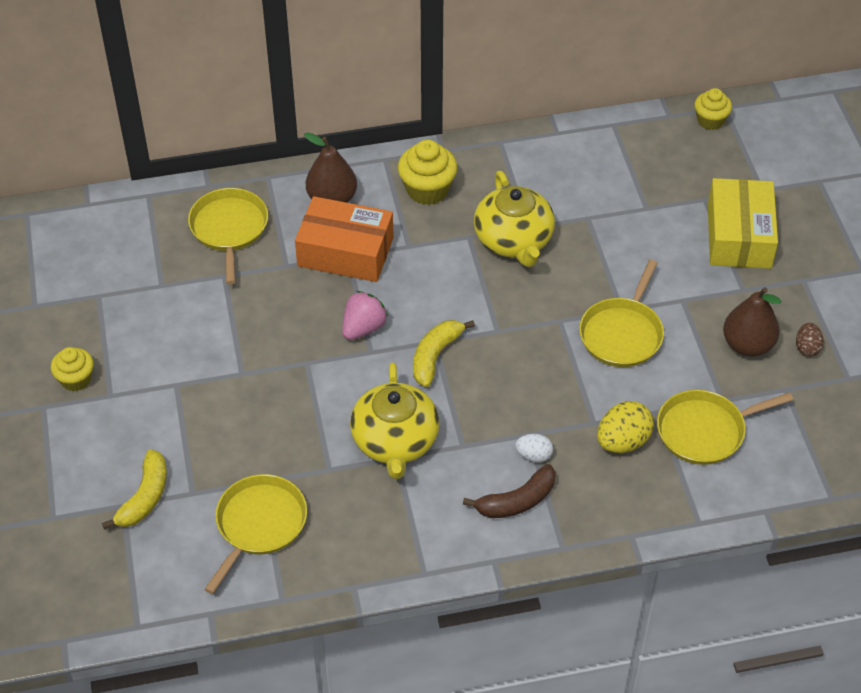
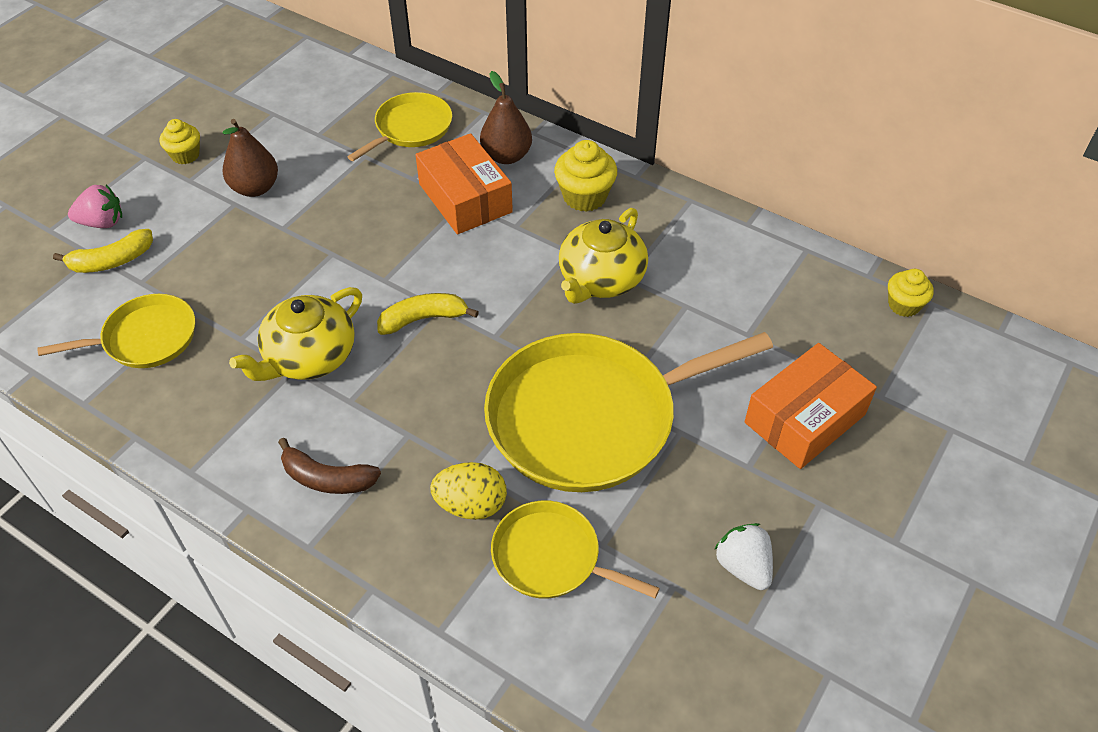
camera: 45 degrees right, 0 degrees up
(363, 328) = (403, 259): pink strawberry -> pink strawberry (102, 222)
(534, 455) = (388, 454): white egg -> none
(622, 333) = (590, 418): yellow pan -> yellow pan, size x1.90
(739, 236) = (805, 418): yellow box -> orange box
(747, 345) = (689, 517): brown pear -> brown pear (255, 188)
(807, 348) = (743, 566): brown egg -> white strawberry

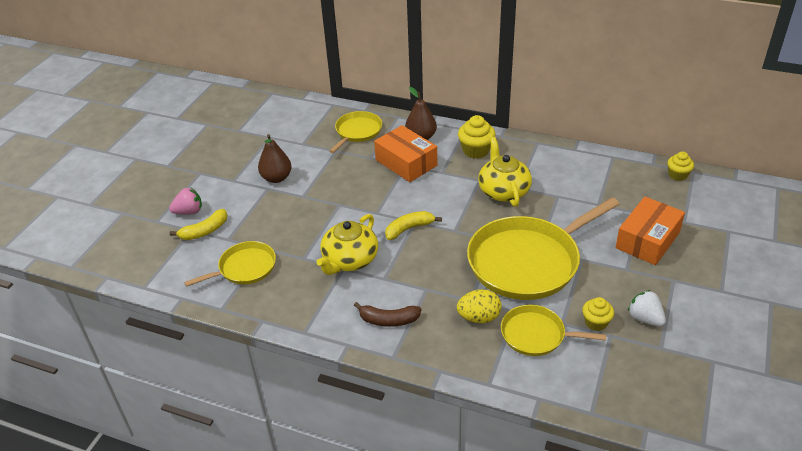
camera: 10 degrees left, 10 degrees down
(185, 155) = (225, 167): yellow cupcake -> yellow cupcake (596, 322)
(601, 279) = (503, 191): yellow teapot -> yellow teapot turned 150 degrees clockwise

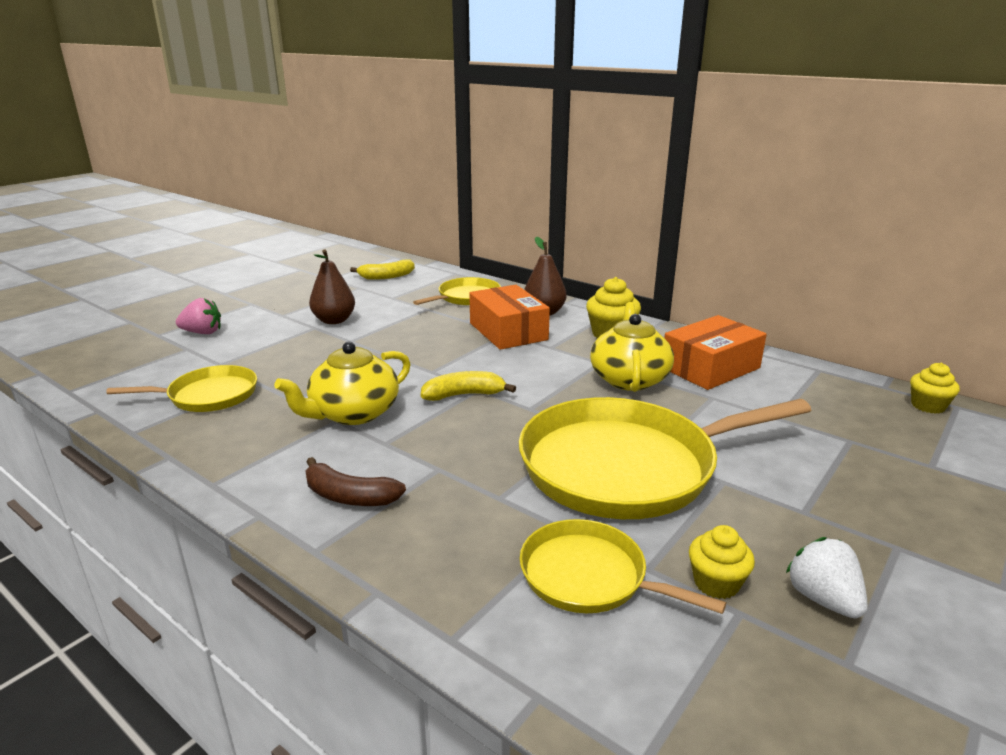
camera: 15 degrees right, 15 degrees down
(204, 231) = (200, 352): yellow banana -> yellow banana (386, 276)
(479, 317) = (499, 526): yellow egg -> none
(647, 240) = (856, 478): orange box -> orange box (710, 368)

